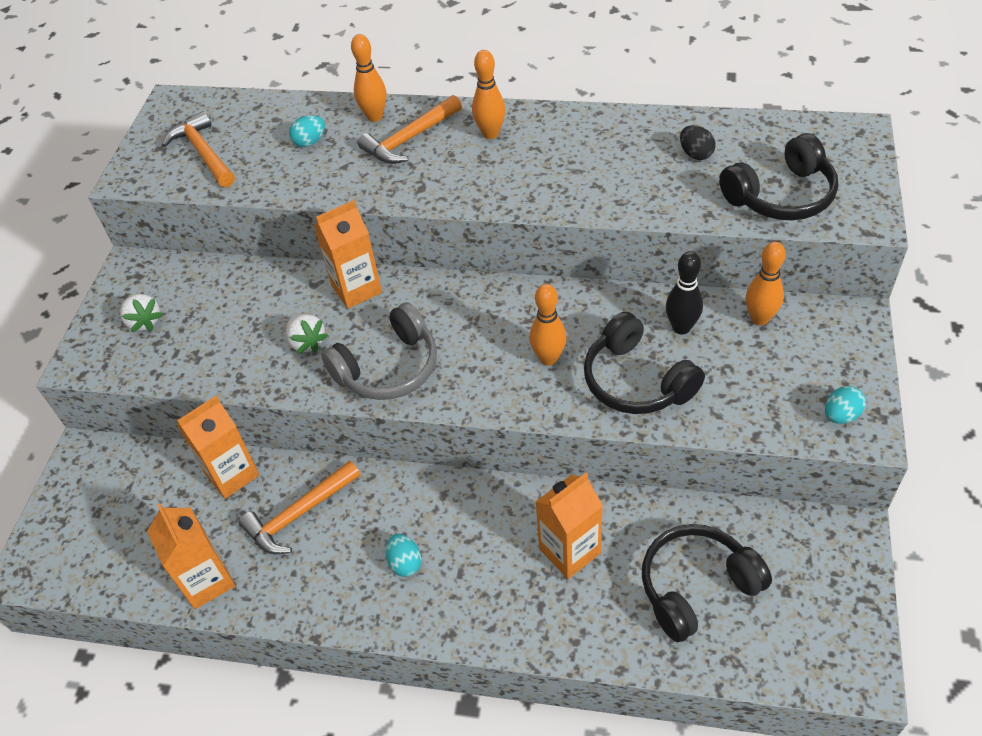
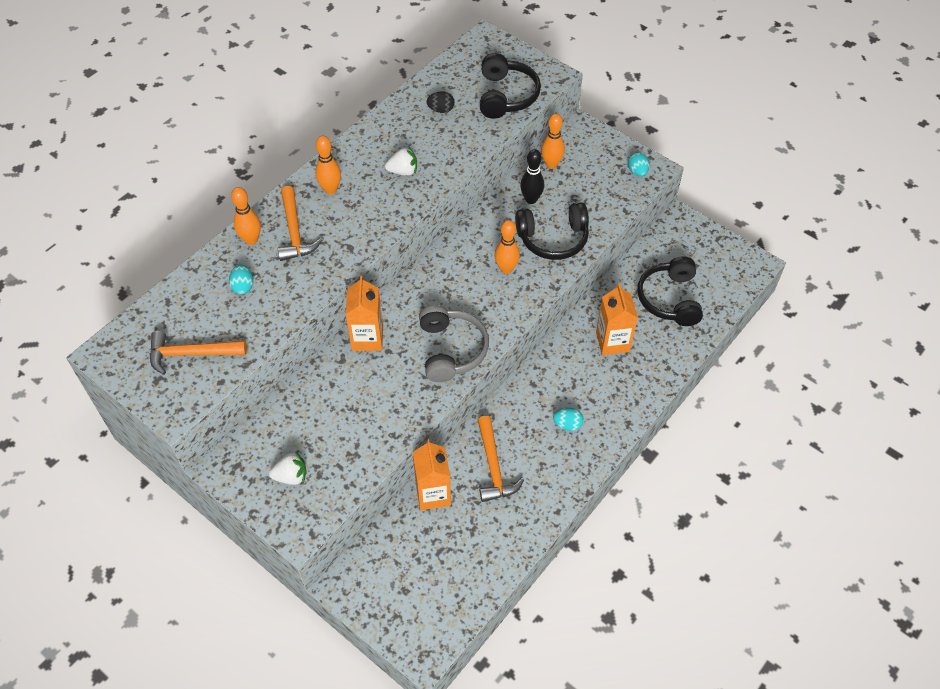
camera: 65 degrees left, 5 degrees up
(207, 581) = (509, 538): orange carton -> none
(307, 342) = (393, 384): white strawberry -> white strawberry (403, 171)

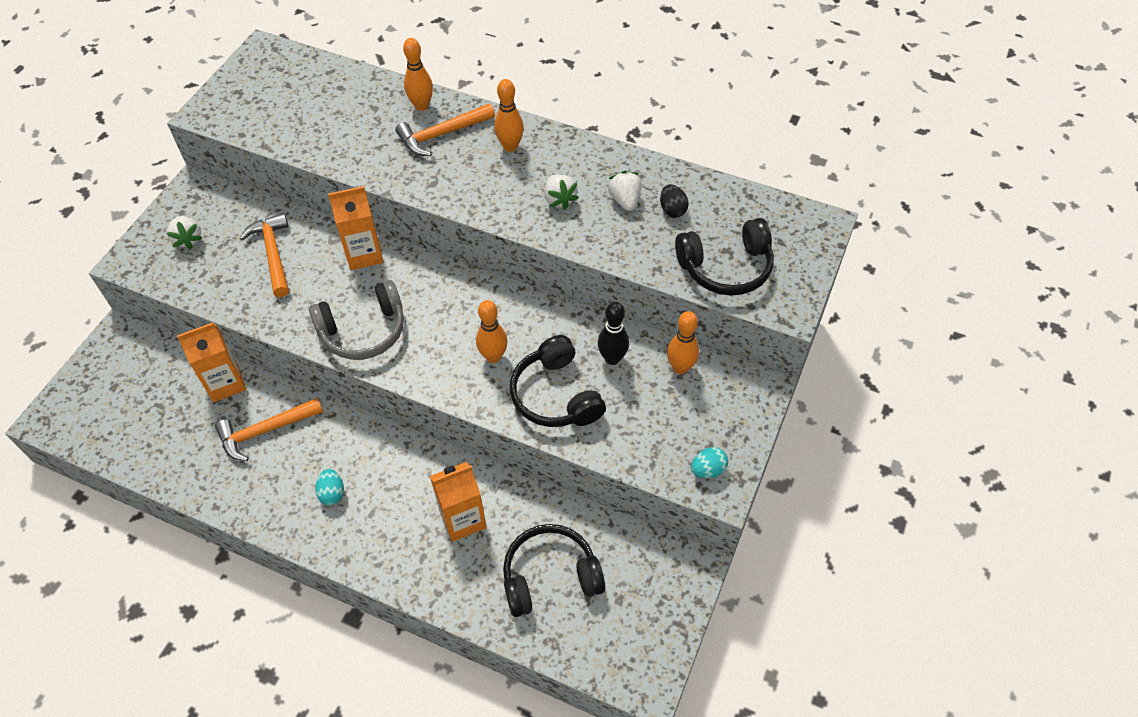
camera: 75 degrees right, 0 degrees up
(191, 354) = (271, 105): orange hammer -> orange hammer (273, 254)
(243, 286) = (360, 117): turquoise egg -> none
(420, 133) = (625, 200): none -> white strawberry

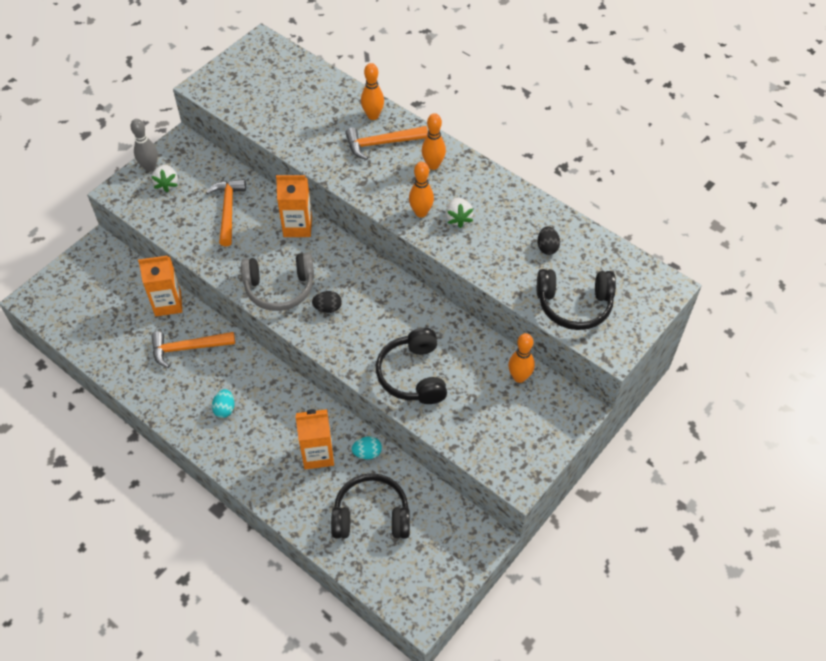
camera: 15 degrees right, 0 degrees up
(161, 224) = (150, 167): none -> grey bowling pin
(429, 341) = (328, 308): none -> black egg
(493, 357) = (373, 332): orange bowling pin -> orange bowling pin (421, 212)
(612, 358) = (467, 356): black bowling pin -> none
(625, 200) = (511, 231): white strawberry -> none
(708, 470) = (513, 463): turquoise egg -> turquoise egg (367, 453)

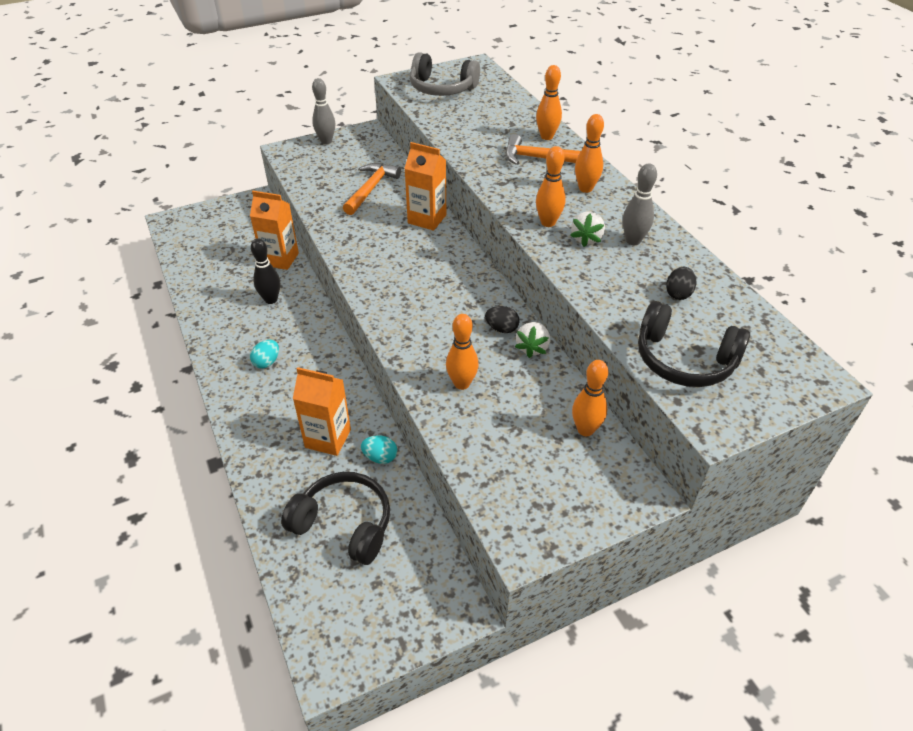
camera: 25 degrees right, 10 degrees down
(167, 184) = (331, 156): white strawberry -> white strawberry (532, 348)
(187, 348) = (271, 299): orange hammer -> black bowling pin
(279, 288) = (375, 262): grey headphones -> grey headphones (442, 88)
(328, 308) = (410, 293): black egg -> black egg (501, 328)
(413, 375) = (461, 384): black headphones -> orange bowling pin
(494, 207) = (633, 241): none -> grey bowling pin

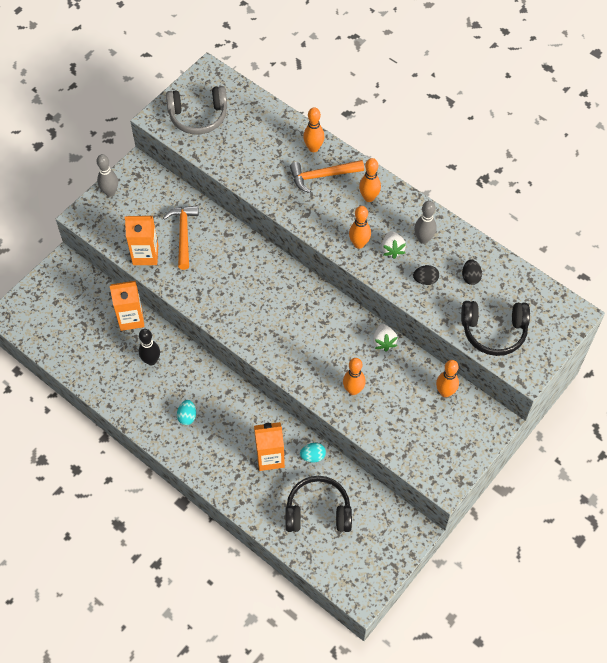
camera: 25 degrees left, 15 degrees up
(427, 219) = (247, 250): orange carton -> orange carton (145, 255)
(501, 328) = (355, 334): black egg -> black egg (425, 280)

